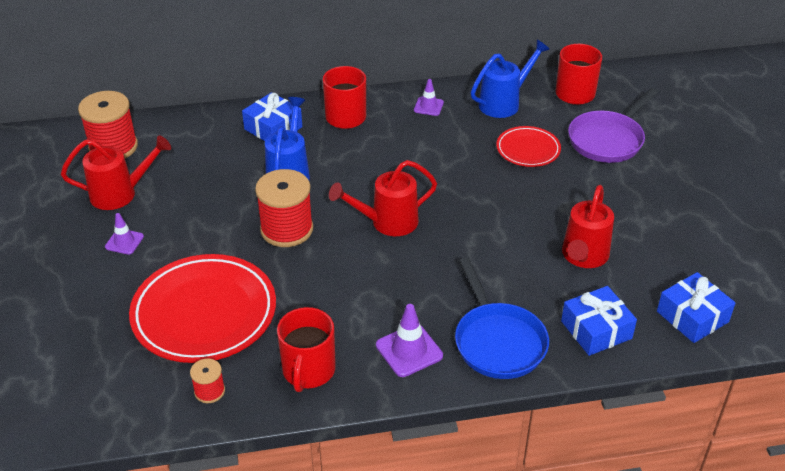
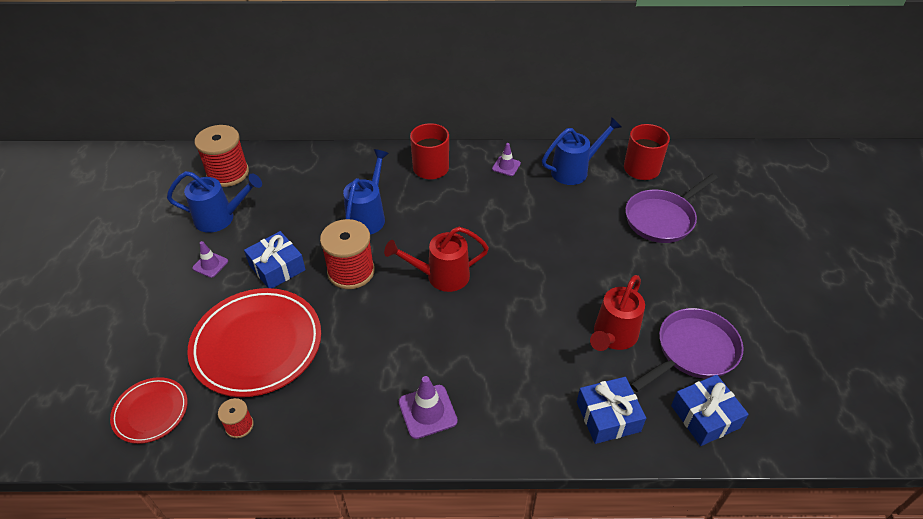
camera: 10 degrees right, 5 degrees up
(120, 194) = (220, 218): red watering can -> blue watering can
(273, 128) = (366, 171): blue gift -> blue gift (277, 267)
(308, 371) = (331, 418): red mug -> none
(498, 341) = (512, 415): blue pan -> none
(528, 150) = (585, 219): red plate -> red plate (151, 412)
(667, 260) = (693, 351): none -> purple pan

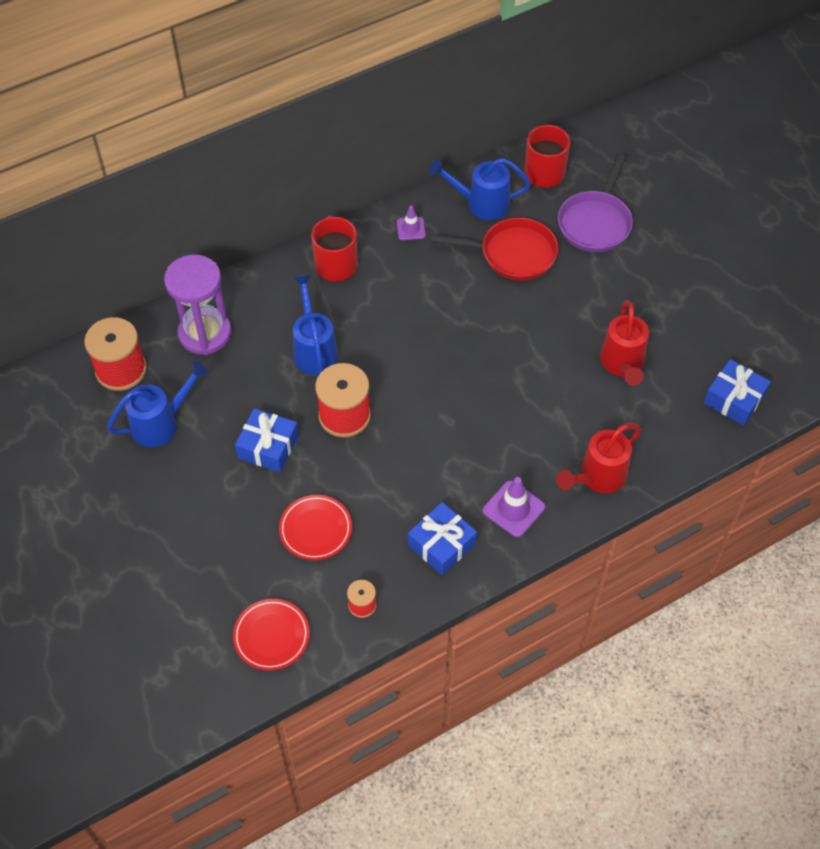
camera: 30 degrees left, 10 degrees up
(210, 265) = (197, 477): purple traffic cone -> none
(257, 345) = (315, 529): red plate -> red plate, size x0.53
(302, 174) = (205, 333): none -> purple hourglass
(441, 276) = (434, 379): red watering can -> red watering can (598, 477)
(574, 170) = (481, 204): blue watering can -> blue watering can turned 120 degrees counterclockwise
(575, 214) = (513, 254): none -> red pan
(608, 417) = (660, 437): blue gift -> blue gift (441, 544)
(693, 351) = (694, 345): purple pan -> none

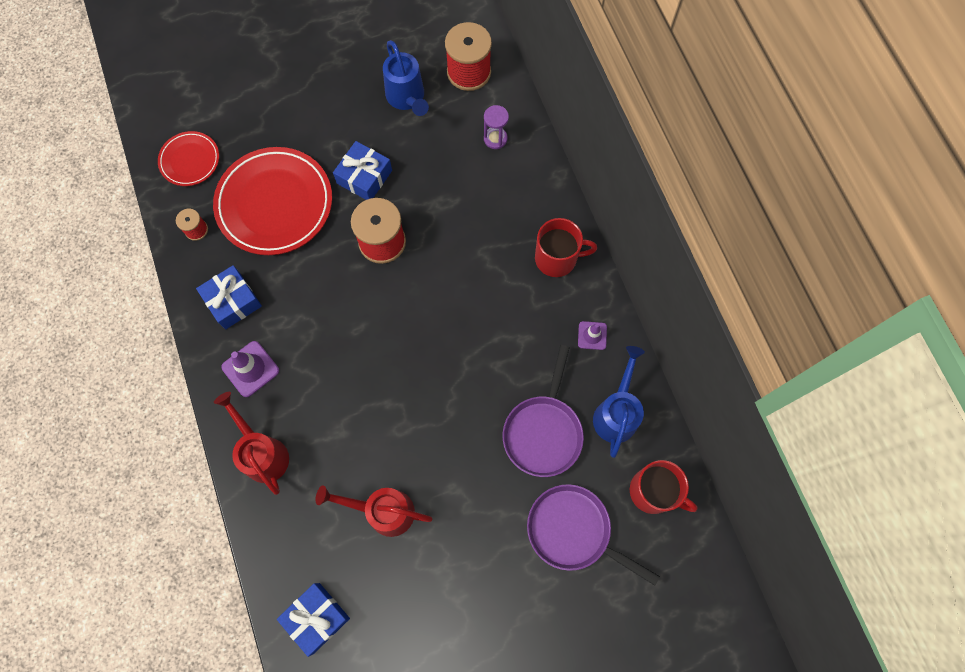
camera: 100 degrees right, 15 degrees up
(205, 333) = (495, 139): purple hourglass -> purple hourglass, size x0.50
(314, 350) = (459, 226): blue watering can -> none
(315, 529) = (275, 204): red plate -> red plate, size x1.89
(513, 254) = (543, 431): red pan -> purple pan

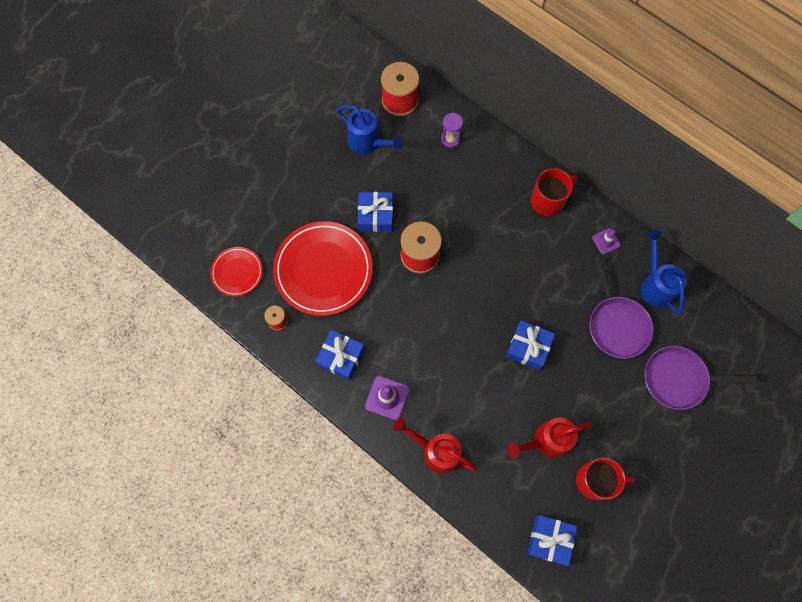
camera: 30 degrees left, 0 degrees up
(431, 401) = (528, 347): none -> blue gift
(653, 492) = (712, 323): red mug -> red mug (595, 481)

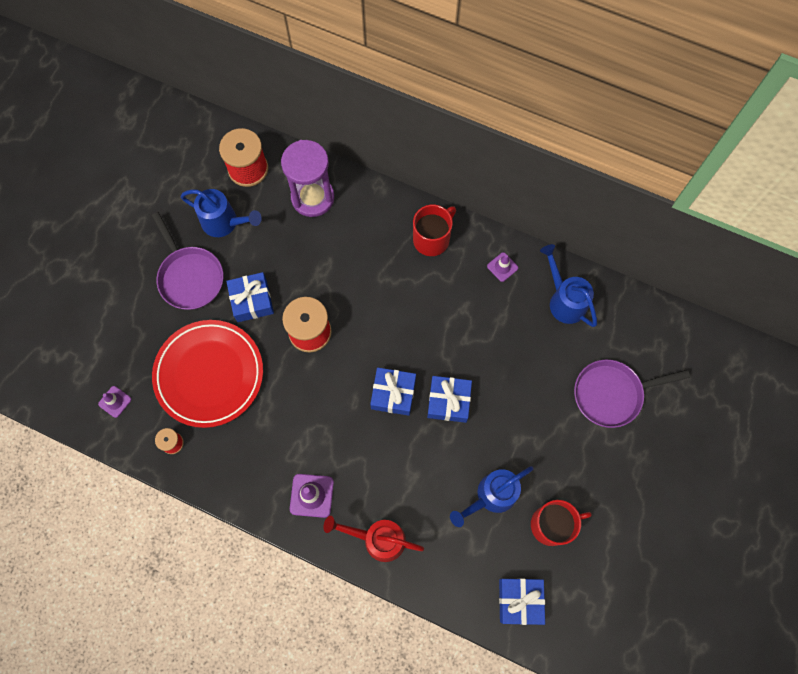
camera: 15 degrees left, 0 degrees up
(237, 272) = (115, 401): red plate -> purple traffic cone
(341, 357) = (251, 465): blue gift -> blue gift (393, 394)
(450, 139) = (312, 197): purple hourglass -> purple hourglass, size x2.02
(546, 441) = (491, 496): red watering can -> blue watering can
(616, 324) = (534, 353): purple pan -> purple pan (190, 277)

